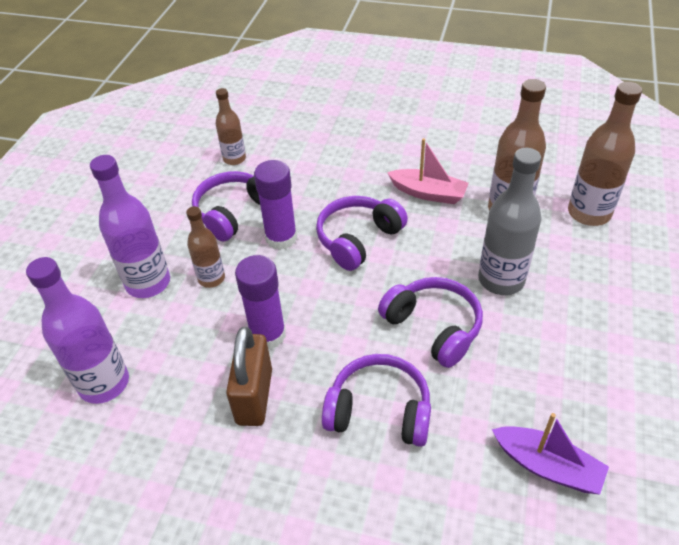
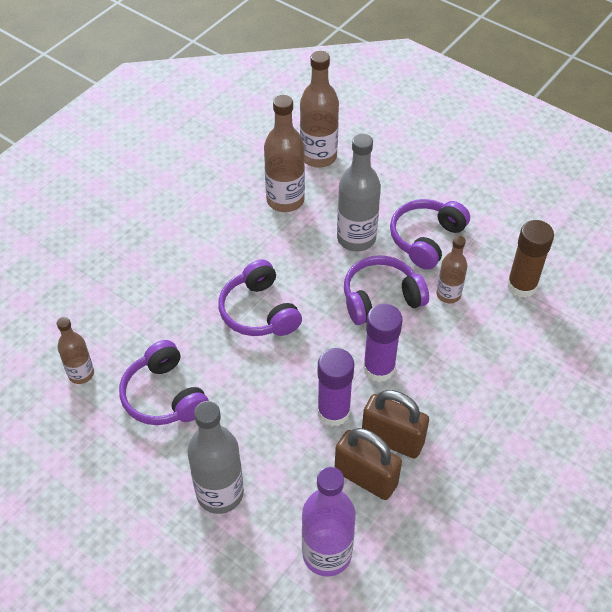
camera: 70 degrees left, 5 degrees up
(148, 283) = (220, 493): purple bottle -> grey bottle
(199, 387) = (366, 477): none -> brown padlock
(211, 278) = (244, 438): brown bottle -> brown bottle (448, 294)
(281, 238) = (223, 368): purple glue stick -> purple glue stick (379, 368)
(379, 410) = (441, 361): purple headphones -> purple headphones (426, 239)
(428, 193) = (233, 242): pink boat -> none
(547, 466) = (521, 285): purple boat -> brown glue stick

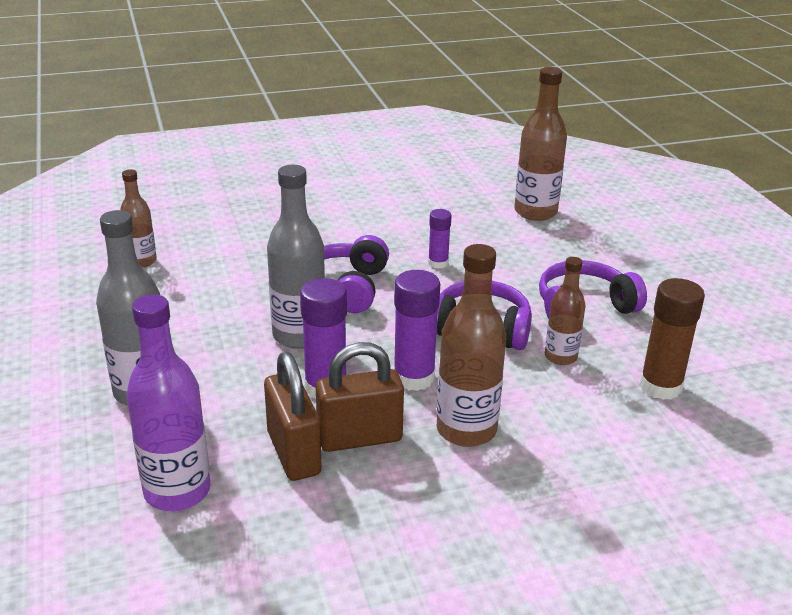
camera: 35 degrees right, 20 degrees down
(164, 396) = (187, 304): purple headphones -> none
(285, 200) = (466, 227): brown bottle -> brown bottle (466, 430)
(299, 249) = (438, 263): none -> purple glue stick
(356, 238) = (506, 278): grey bottle -> grey bottle (299, 335)
(392, 439) = (359, 438): brown padlock -> brown padlock turned 75 degrees counterclockwise

